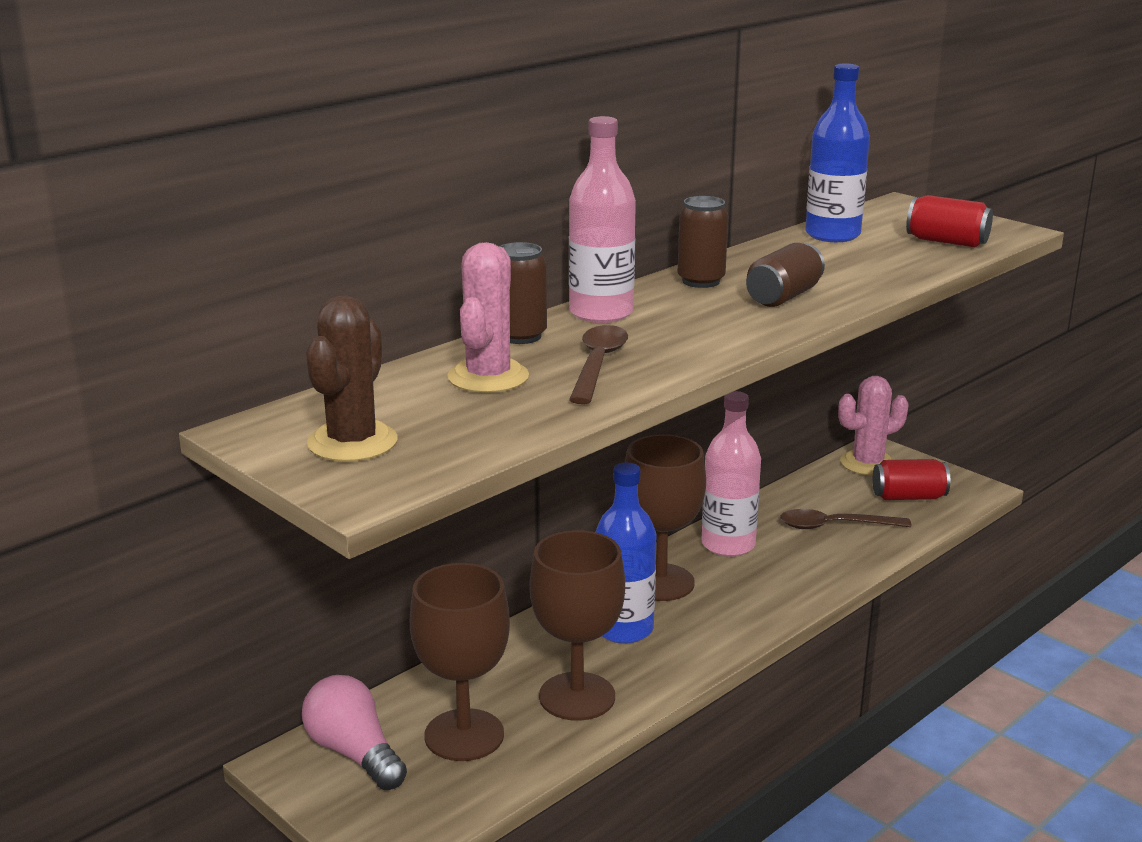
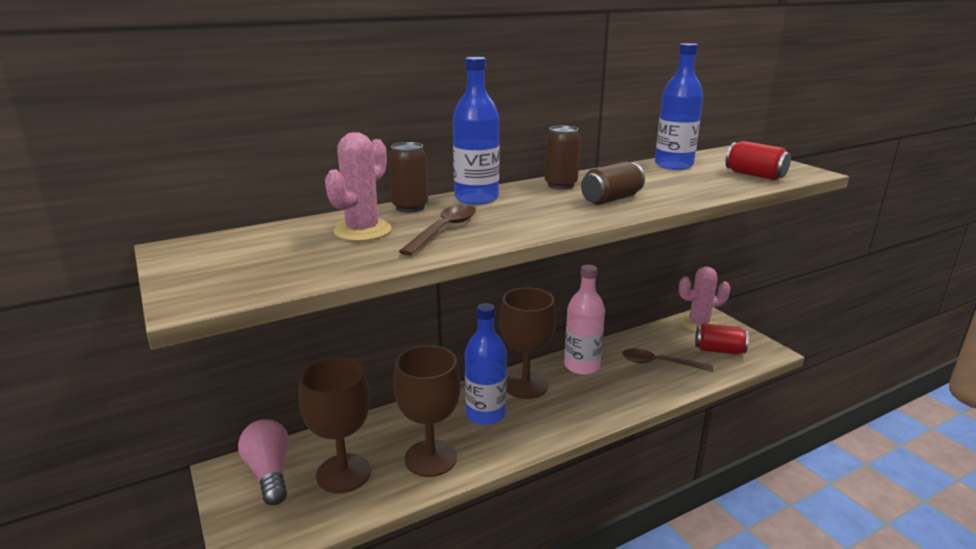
camera: 15 degrees right, 0 degrees up
(352, 442) = (228, 264): brown cactus -> none
(601, 313) = (476, 198): pink bottle -> blue bottle

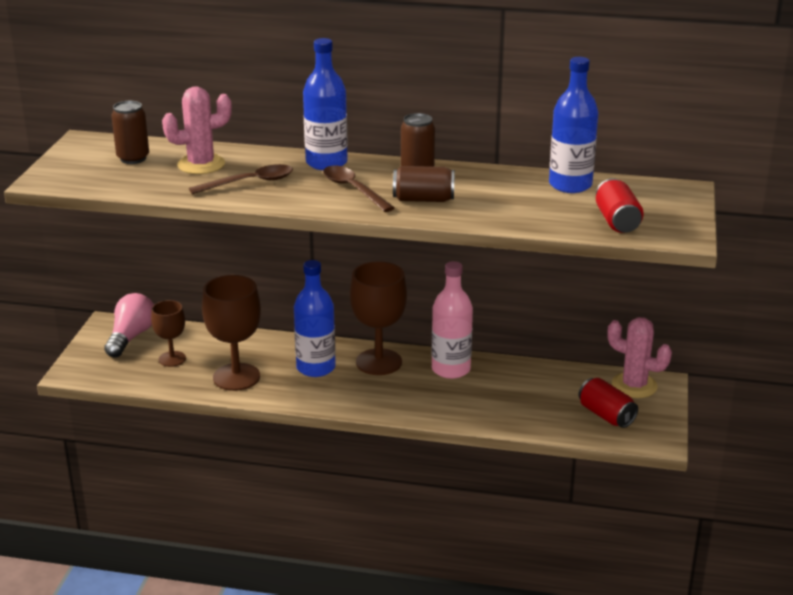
camera: 40 degrees right, 5 degrees up
(343, 473) = (172, 359): brown goblet -> brown goblet, size x0.59
(410, 207) = (266, 155): brown can -> brown can (133, 158)
(659, 363) = (525, 399): brown spoon -> brown spoon (353, 189)

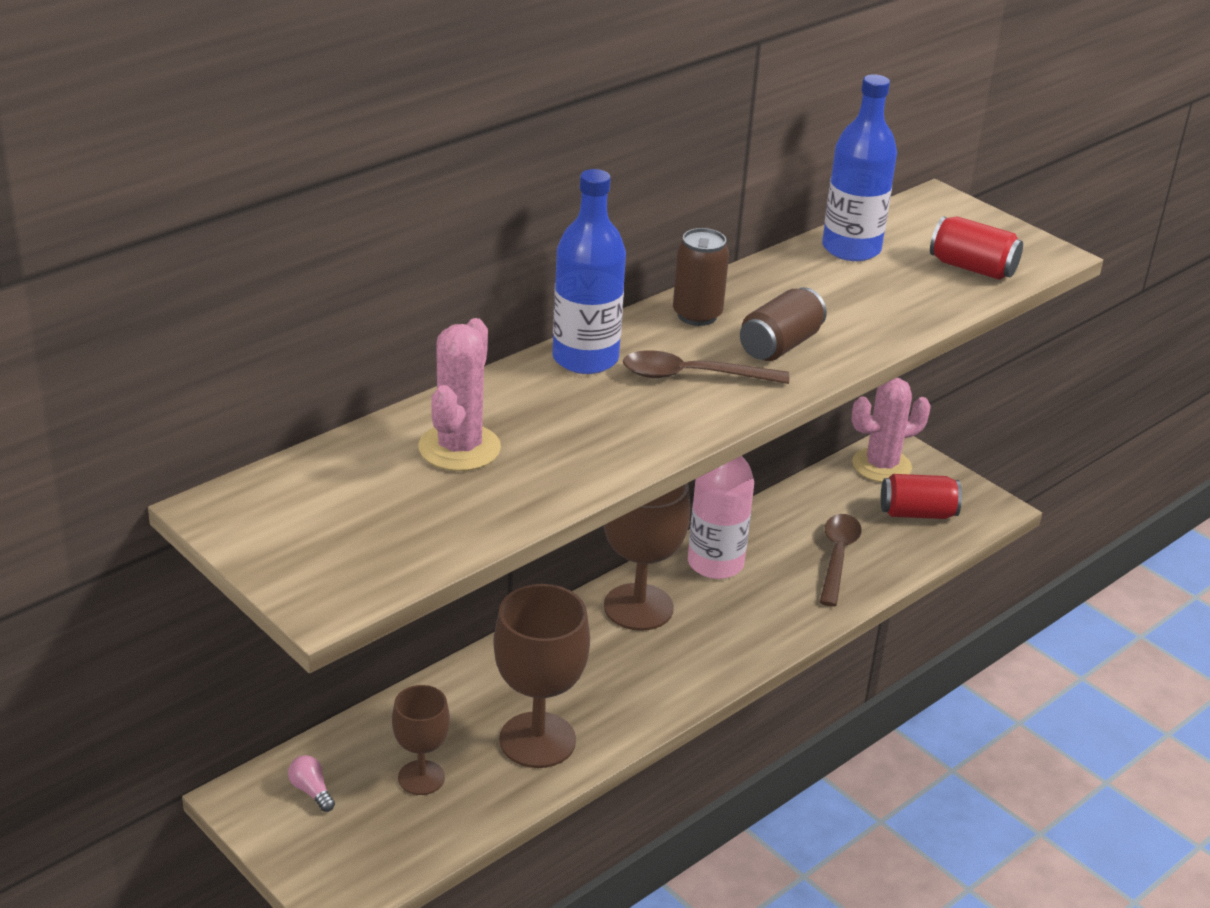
camera: 55 degrees left, 5 degrees up
(131, 337) = (311, 791): pink light bulb -> pink light bulb, size x0.47
(133, 158) = (355, 493): brown can -> none
(250, 182) = (572, 436): brown spoon -> brown spoon (837, 557)
(316, 368) = (593, 662): blue bottle -> none

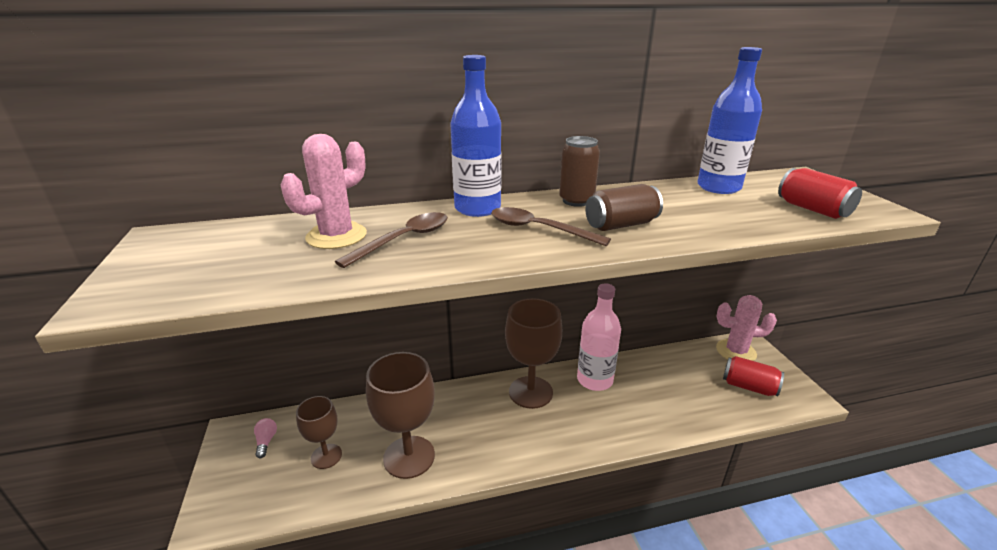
camera: 30 degrees right, 5 degrees down
(837, 557) = (678, 399): brown spoon -> brown spoon (404, 240)

